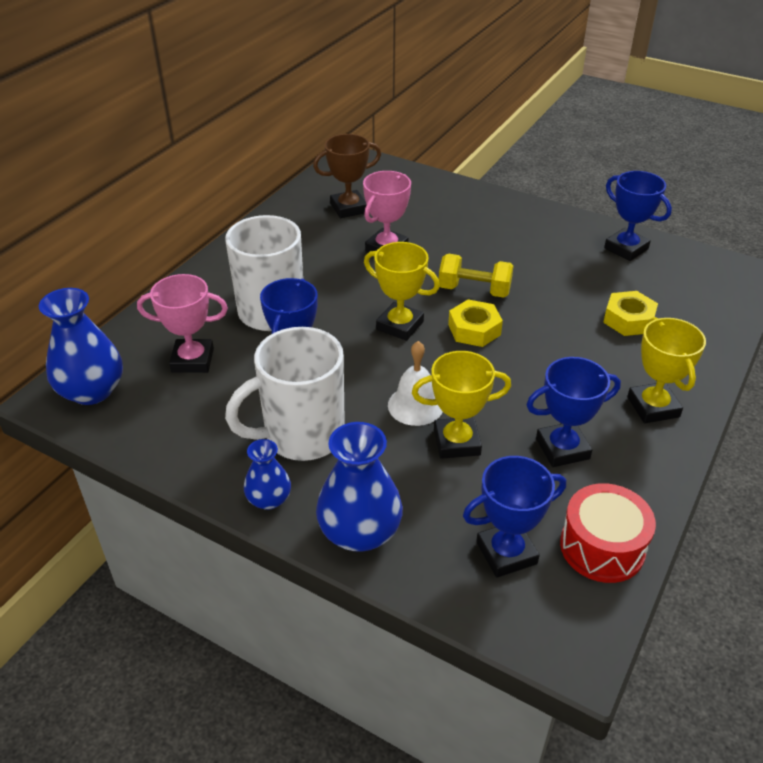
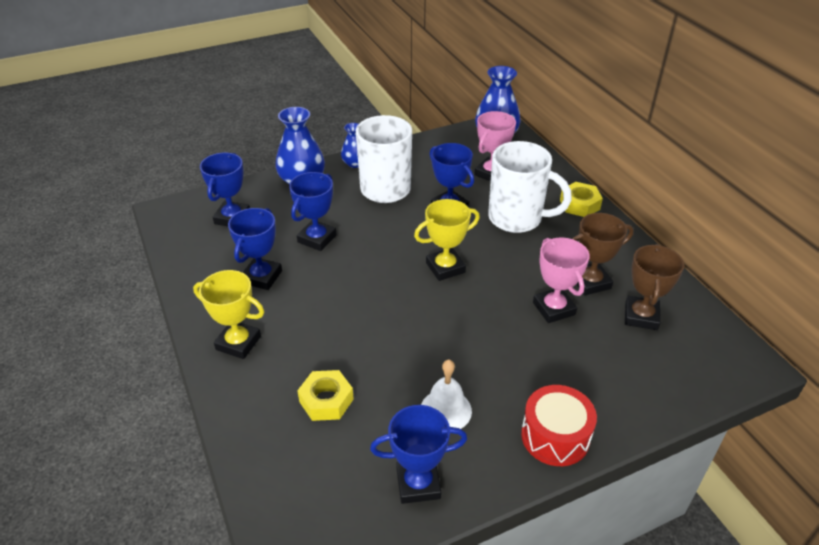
camera: 125 degrees right, 0 degrees up
(331, 241) = (590, 282): none -> brown trophy
(415, 405) = (363, 238): white bell -> white bell (446, 410)
(457, 442) = (317, 239): yellow trophy -> blue trophy
(474, 290) = (451, 329): yellow dumbbell -> none
(474, 329) = (405, 302): yellow nut -> yellow nut (579, 204)
(602, 547) = (191, 251): red drum -> red drum (555, 436)

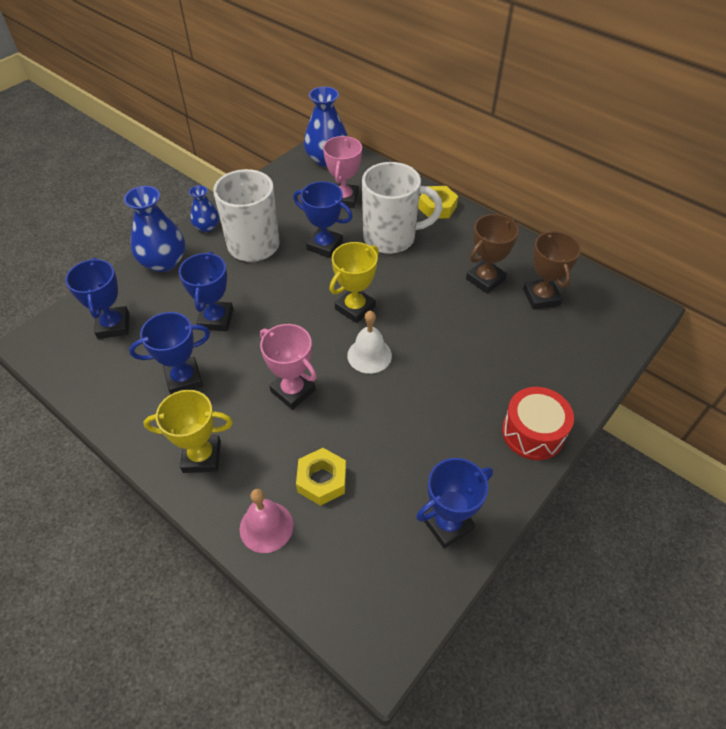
camera: 25 degrees left, 10 degrees up
(256, 419) = (266, 526): none -> pink bell
(262, 277) = (184, 379): blue trophy -> blue trophy turned 75 degrees clockwise
(446, 410) = (432, 446): white bell -> white bell (369, 355)
(554, 308) = (469, 315): pink trophy -> pink trophy (293, 391)

